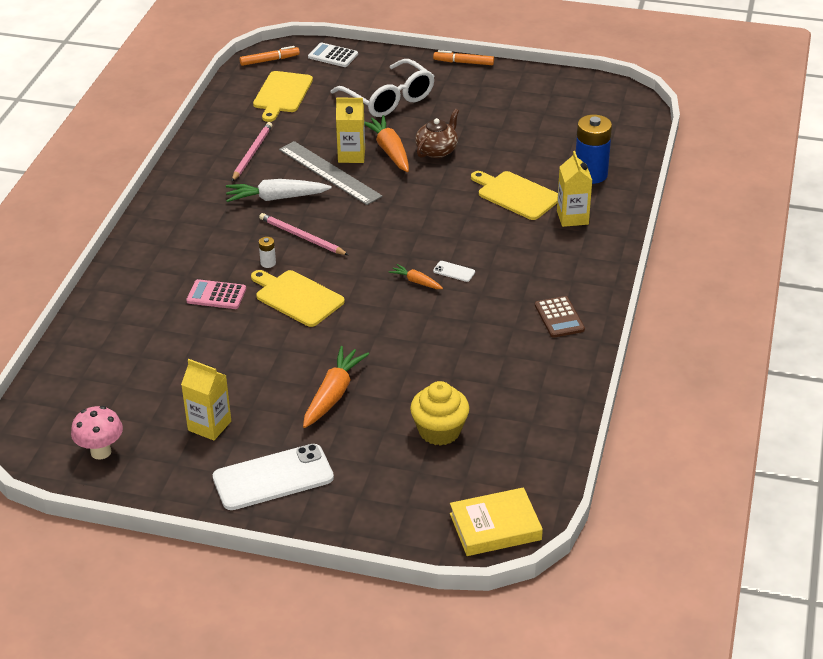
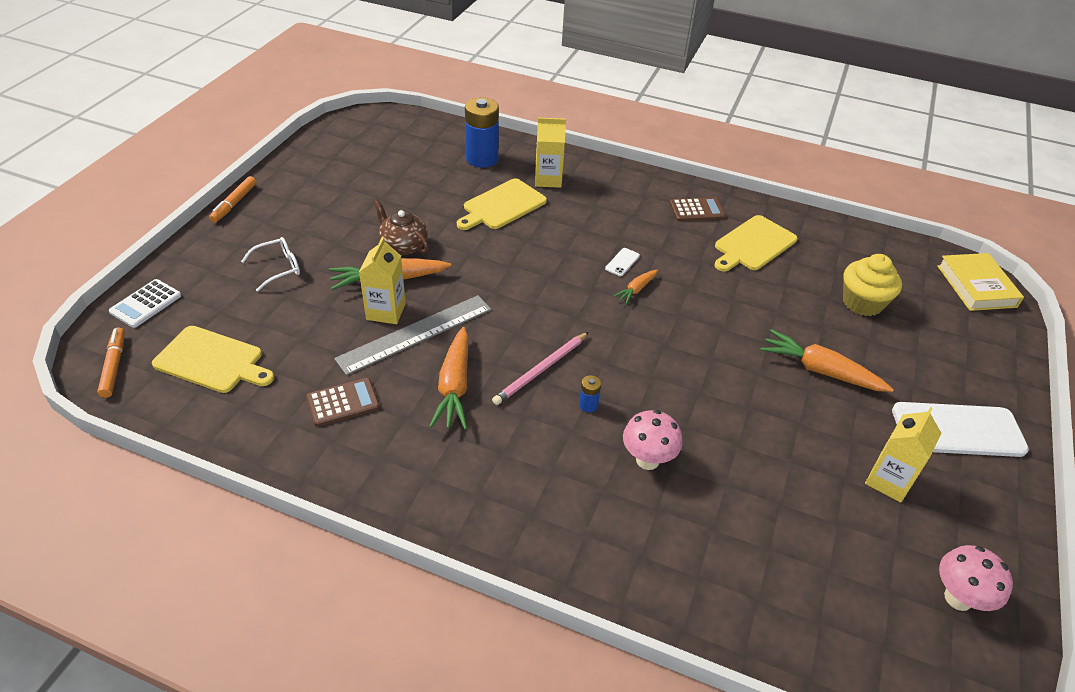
camera: 85 degrees left, 5 degrees up
(216, 295) = (647, 460): pink calculator -> pink mushroom
(252, 153) = (343, 402): pink pencil -> brown calculator
(268, 263) = (588, 405): white battery -> blue battery
(273, 478) = (957, 430): white phone -> white phone turned 75 degrees counterclockwise
(276, 198) = (454, 386): white carrot -> orange carrot
(297, 297) = (656, 385): yellow cutting board -> yellow cutting board (753, 244)
(388, 99) = (278, 268): white glasses -> white glasses, size x0.53

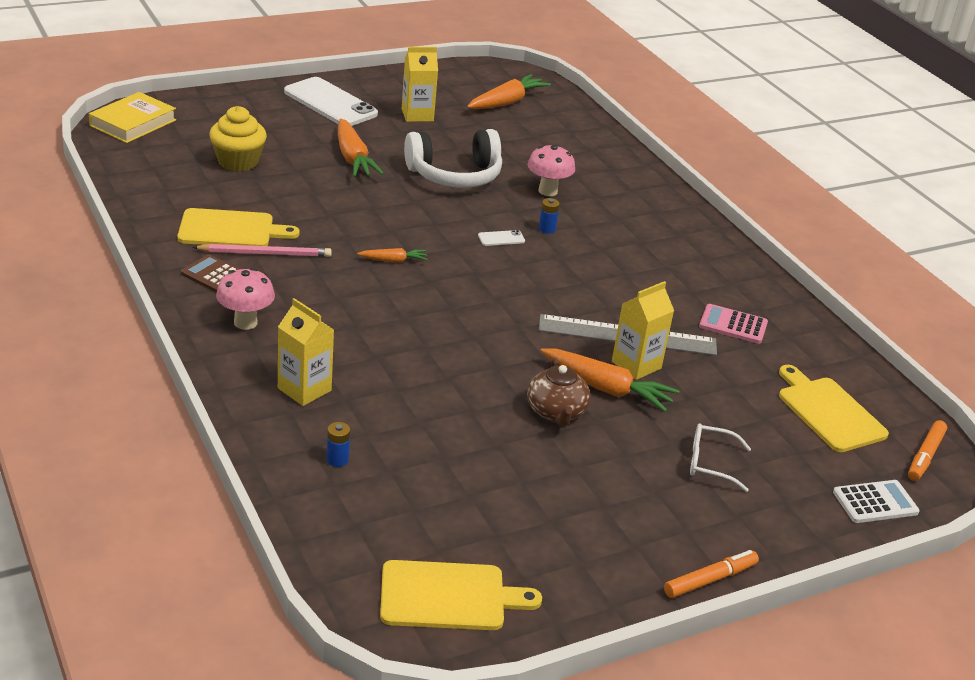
camera: 140 degrees left, 10 degrees down
(343, 402) = (733, 325): brown calculator -> pink calculator
(454, 386) = (634, 288): orange carrot -> orange carrot (507, 102)
(482, 159) = (337, 459): blue battery -> blue battery, size x0.43
(502, 206) = (399, 392): yellow cutting board -> yellow cutting board (449, 596)
(541, 370) = (553, 261): pink pencil -> pink pencil (265, 253)
(622, 262) = (369, 282): white phone -> white phone (501, 238)
(734, 415) = (455, 175): none -> white headphones
(958, 598) = (467, 83): pink mushroom -> pink mushroom (245, 322)

